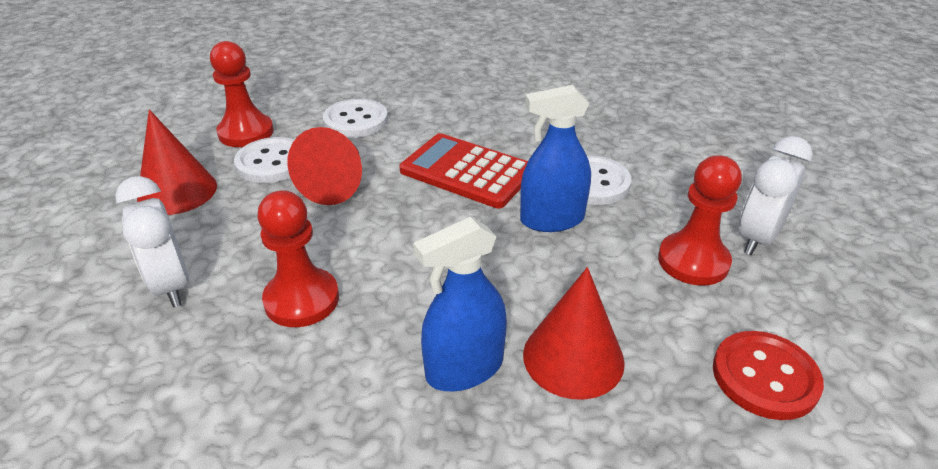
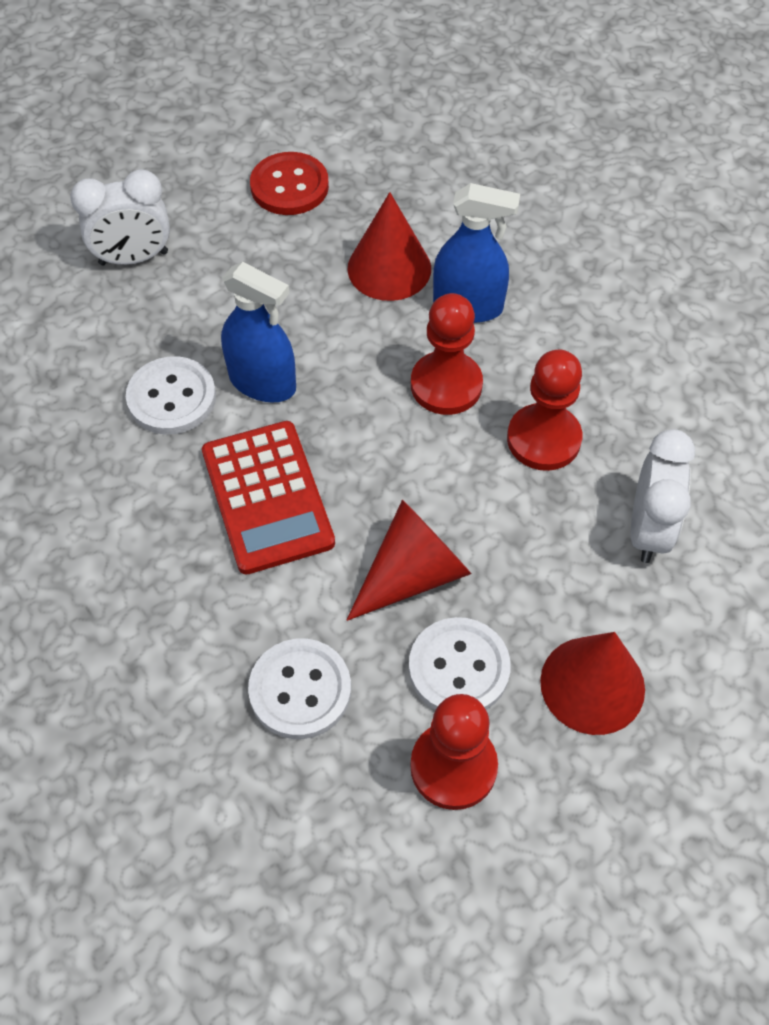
camera: 140 degrees left, 20 degrees up
(693, 261) = (211, 274): red pawn -> red pawn (446, 385)

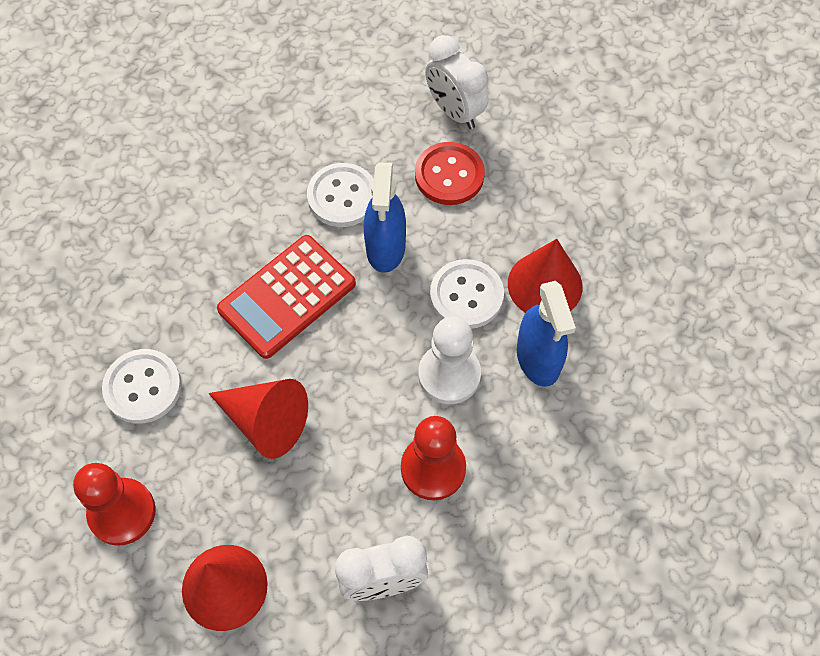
camera: 65 degrees right, 5 degrees up
(289, 186) = (588, 177): red button -> red button (449, 175)
(446, 385) = (449, 375): red pawn -> white pawn
(459, 668) = (200, 485): white button -> white button (466, 295)

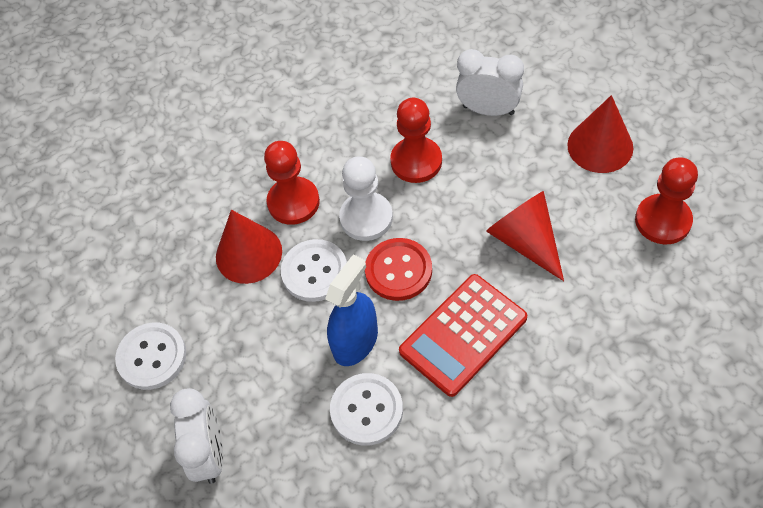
camera: 145 degrees left, 5 degrees down
(143, 387) = (618, 308): white button -> white button (152, 357)
(287, 297) = (463, 335): red calculator -> red calculator turned 150 degrees clockwise
(449, 175) = (259, 386): red button -> red button (398, 270)
(538, 359) = (293, 202): blue spray bottle -> red pawn

